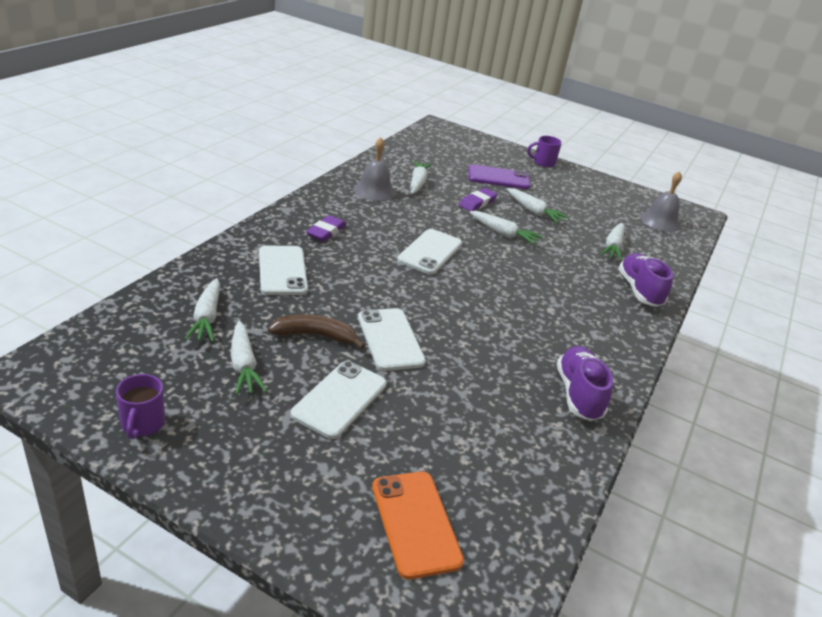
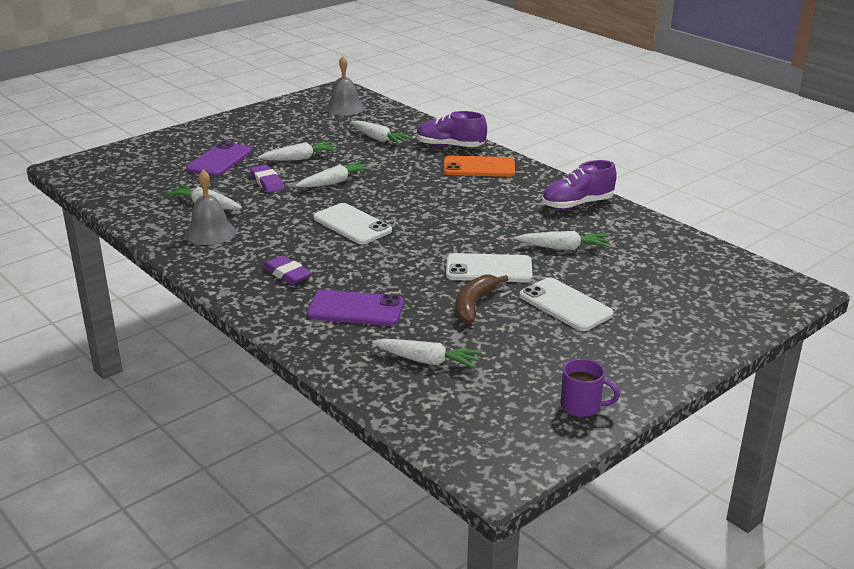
camera: 65 degrees left, 5 degrees down
(243, 365) = (509, 347): white carrot -> white carrot (563, 248)
(282, 271) = (355, 309): white phone -> purple phone
(415, 523) = (703, 295): orange phone -> orange phone (479, 167)
(543, 162) = (200, 130): purple mug -> none
(578, 394) = (577, 204): purple shoe -> purple shoe turned 45 degrees counterclockwise

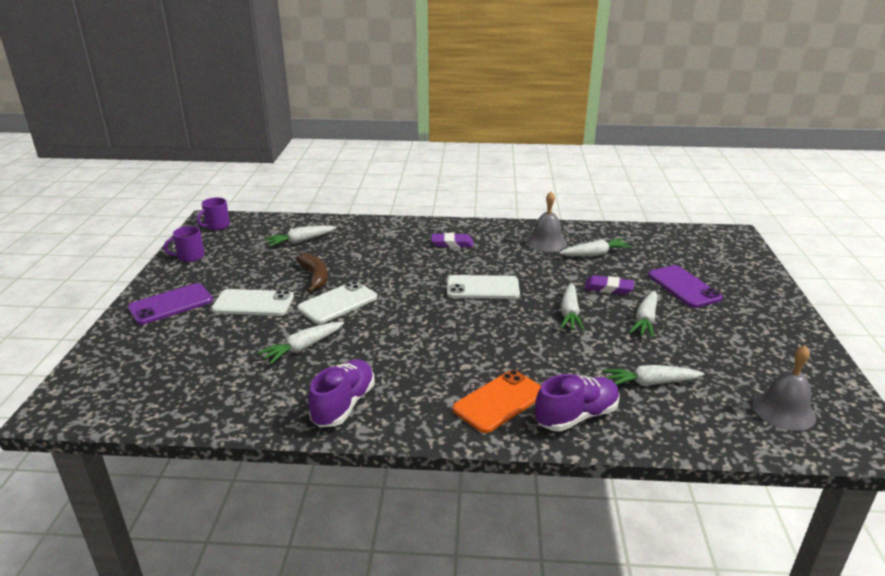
camera: 135 degrees right, 0 degrees up
(355, 309) = (379, 245): purple phone -> purple phone (171, 304)
(499, 452) = (217, 226): none -> purple mug

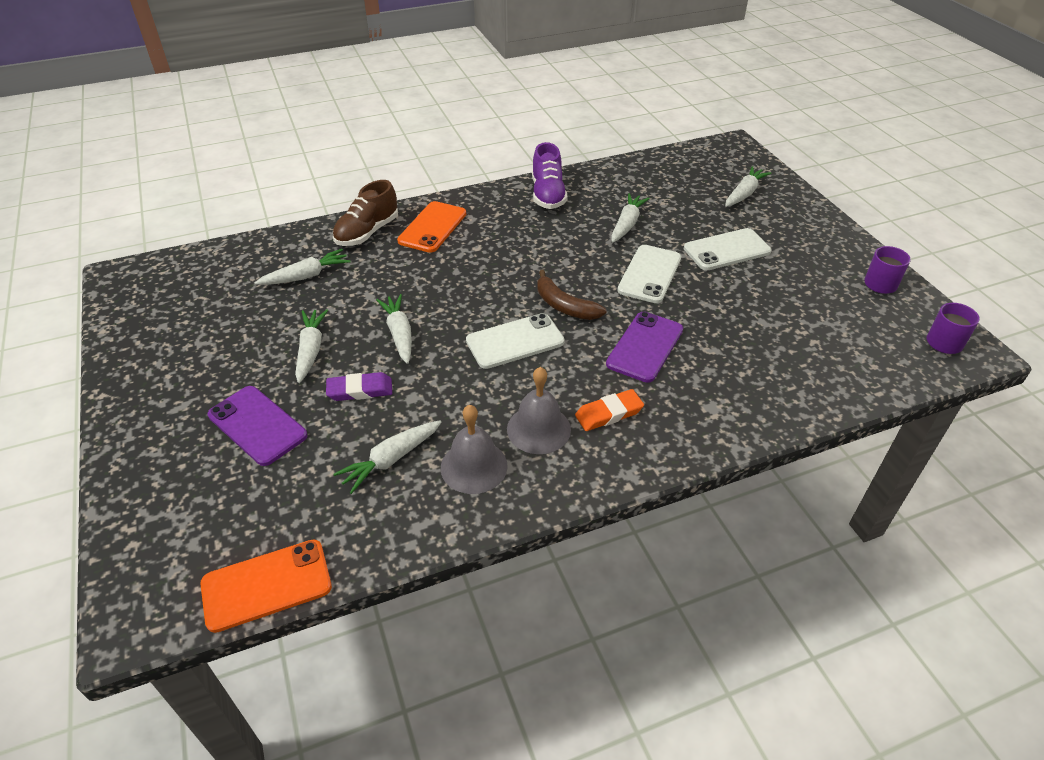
camera: 155 degrees right, 15 degrees up
(171, 304) = (796, 227): purple phone -> purple phone (645, 347)
(300, 241) = (804, 349): white carrot -> white carrot (744, 193)
(315, 277) = (712, 299): brown banana -> brown banana (564, 306)
(452, 243) = (609, 413): purple eraser -> orange eraser
(576, 416) = (367, 232): purple shoe -> brown shoe
(668, 230) = (266, 585): none -> orange phone
(783, 410) = (187, 283): grey bell -> grey bell (538, 429)

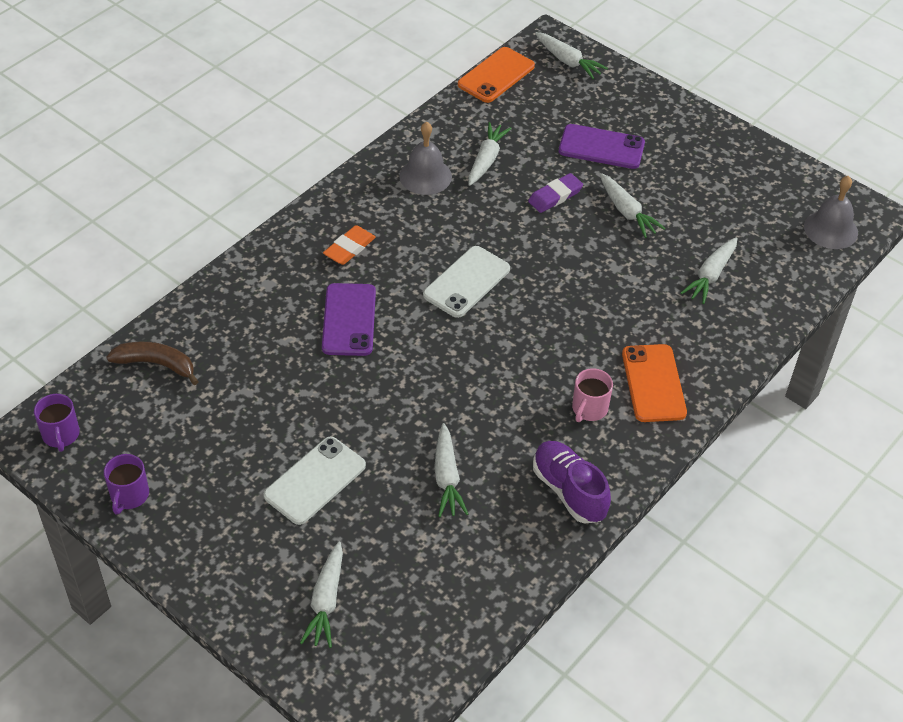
camera: 150 degrees right, 5 degrees up
(367, 232) = (711, 349): brown shoe -> none
(399, 334) = (570, 252): white carrot -> white carrot (568, 61)
(493, 228) = (589, 409): none -> pink mug
(538, 429) = (396, 217): grey bell -> grey bell (830, 229)
(564, 306) = (447, 336): brown banana -> brown banana (156, 364)
(649, 274) = (385, 409): white phone -> none

